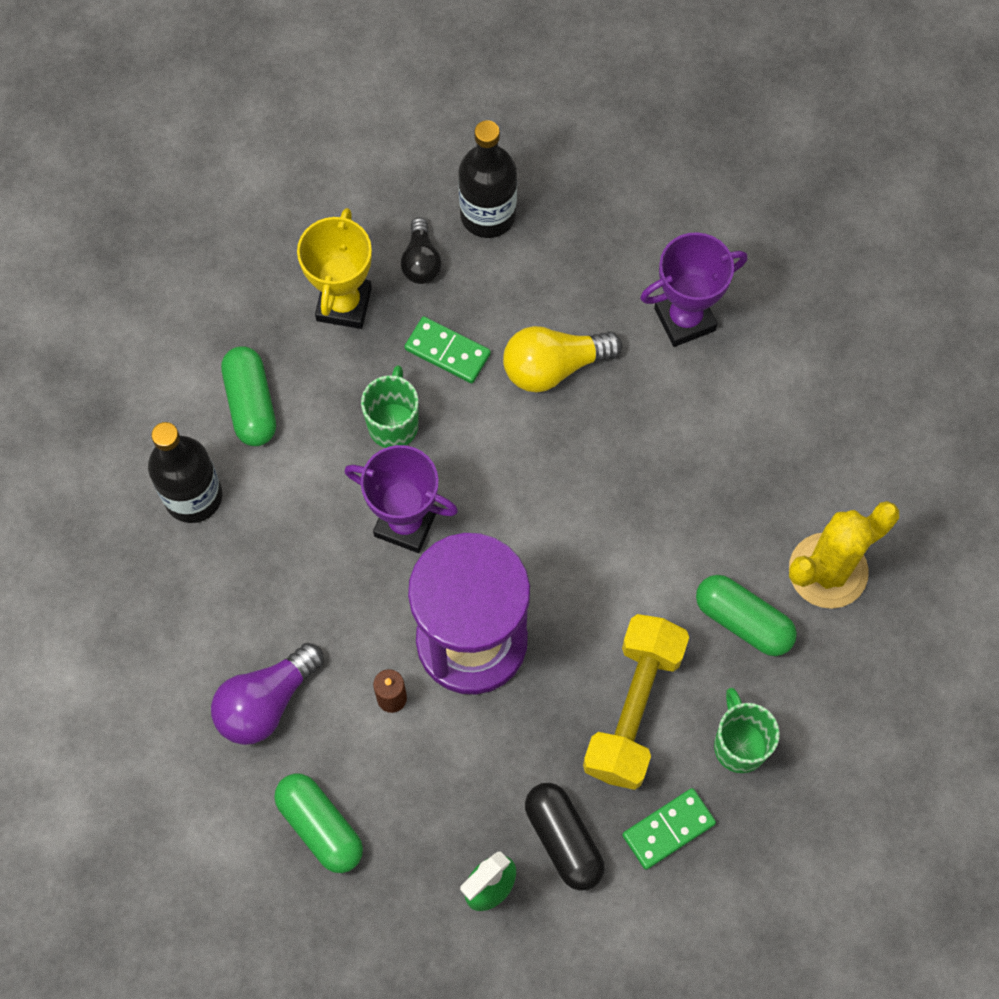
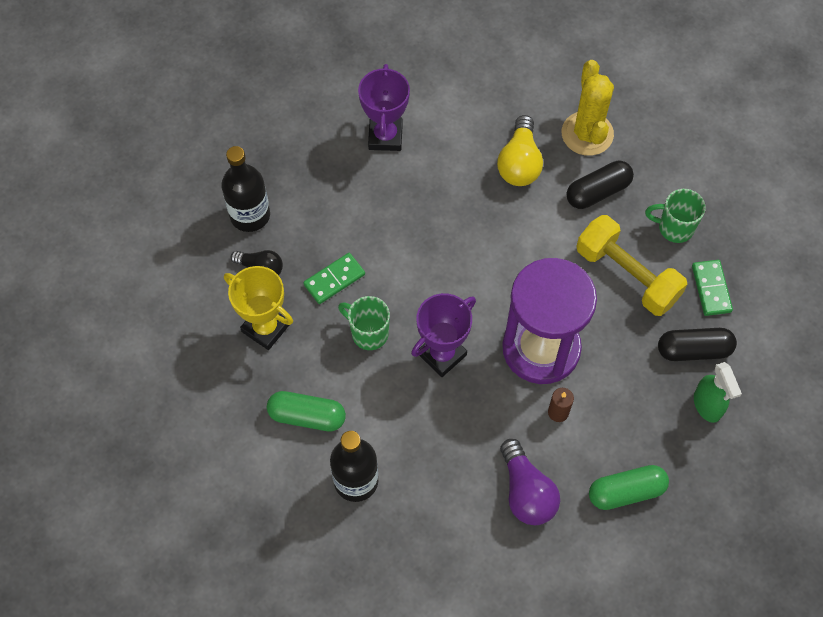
camera: 65 degrees left, 5 degrees down
(554, 366) = (378, 222): yellow light bulb -> yellow light bulb (519, 163)
(743, 621) = (598, 192): green capsule -> black capsule

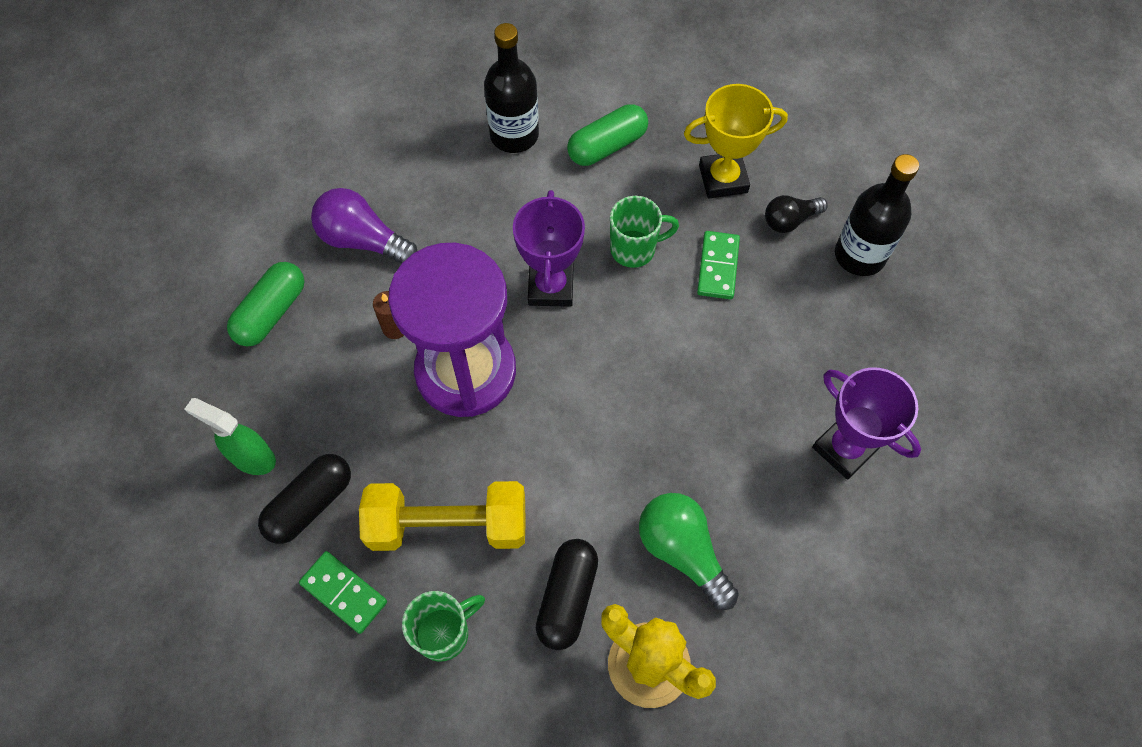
camera: 135 degrees right, 0 degrees up
(519, 163) = (683, 552): yellow light bulb -> green light bulb

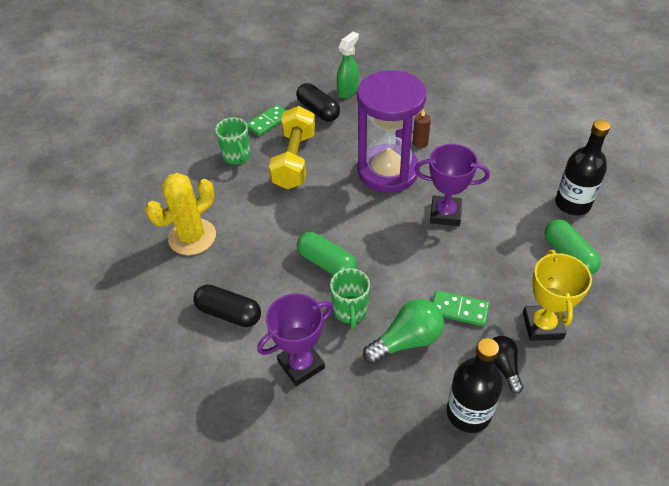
camera: 100 degrees right, 15 degrees down
(271, 312) = (433, 96): green capsule -> green capsule (326, 263)
(363, 240) = (482, 130): purple light bulb -> none
(567, 597) = (240, 205): black capsule -> black capsule (229, 313)
(634, 249) = (475, 261): green mug -> green mug (350, 311)
(683, 552) = (252, 261): green light bulb -> green light bulb (406, 341)

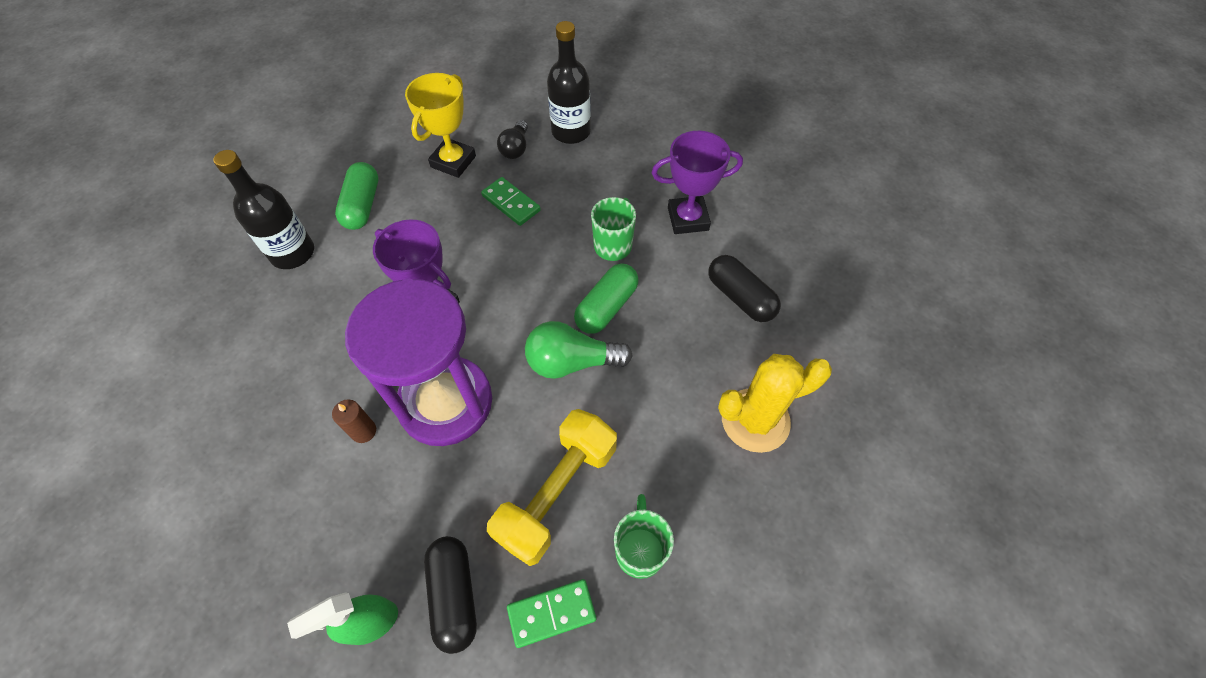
camera: 155 degrees left, 10 degrees up
(326, 263) = (606, 307): green capsule -> green capsule turned 60 degrees clockwise
(406, 341) = (579, 198): green light bulb -> green light bulb (572, 362)

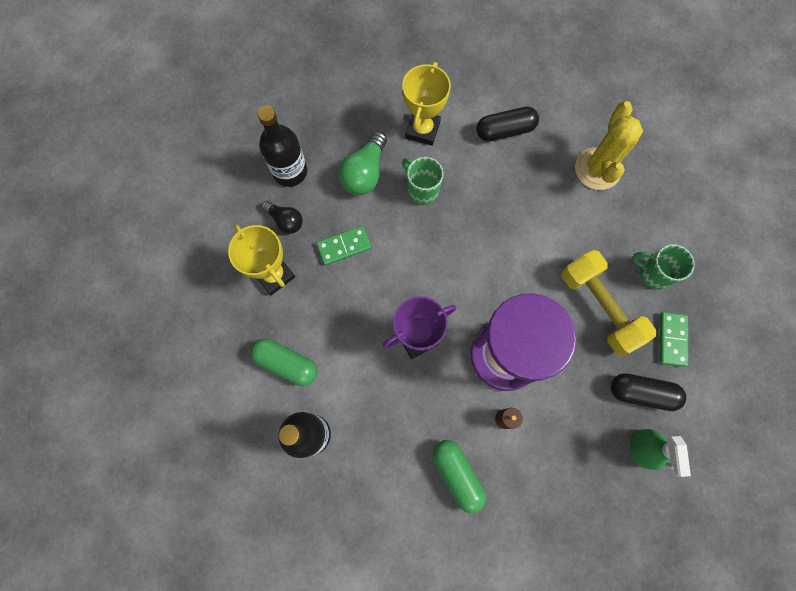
camera: 65 degrees left, 15 degrees up
(572, 362) = (508, 260): green light bulb -> green light bulb (364, 173)
(606, 307) = (474, 218): green capsule -> green capsule (457, 474)
(688, 219) = (422, 130): purple trophy -> yellow trophy

